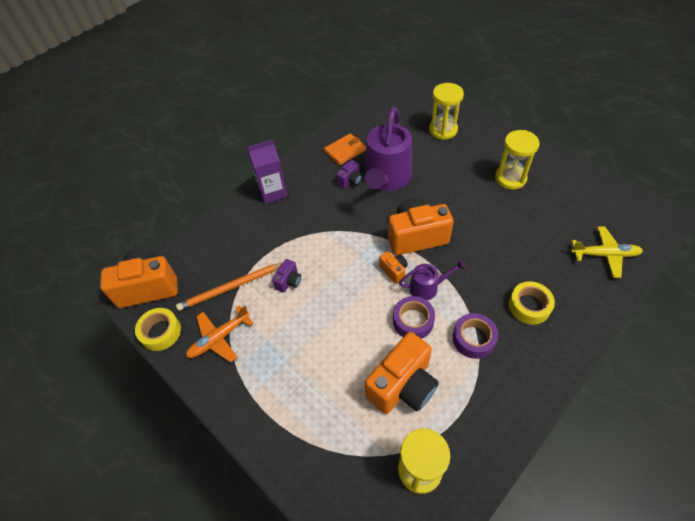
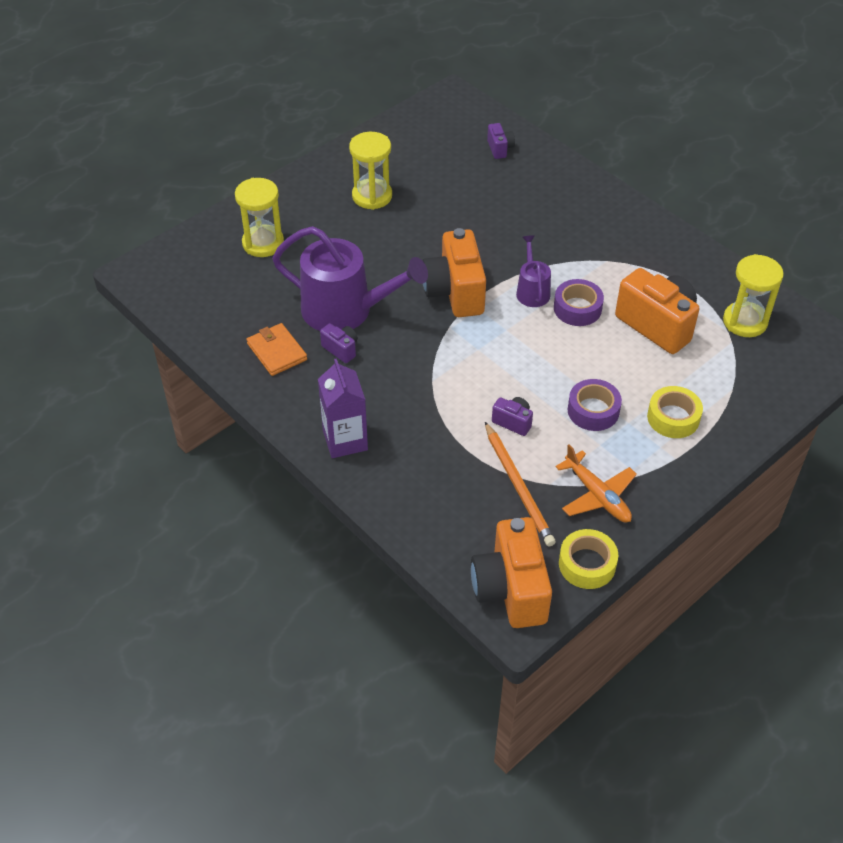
camera: 90 degrees left, 5 degrees down
(394, 271) = (505, 318): orange camera -> none
(473, 339) = (601, 263): purple tape -> purple tape (593, 410)
(529, 306) = (562, 215): yellow tape -> yellow tape (673, 418)
(604, 255) = (500, 149): yellow plane -> purple camera

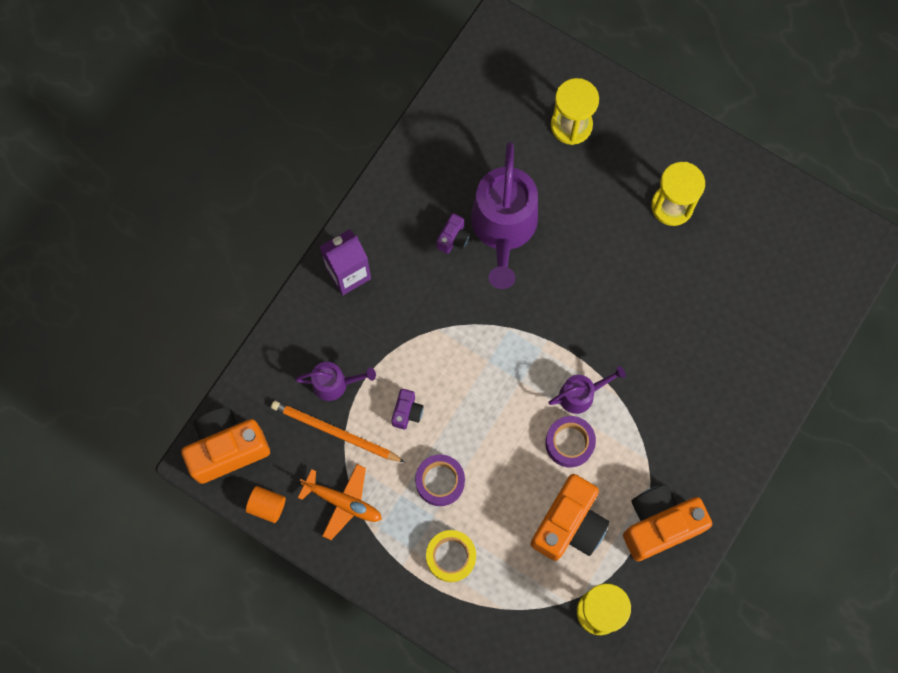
camera: 75 degrees right, 25 degrees up
(276, 352) = (435, 184): orange wallet -> none
(455, 292) = (557, 321): orange camera -> orange camera (659, 525)
(464, 476) = (334, 383): none -> purple watering can
(500, 149) = (791, 315): purple camera -> none
(518, 486) = (335, 432): orange pencil -> orange pencil turned 60 degrees clockwise
(587, 564) = (267, 506): yellow tape -> orange cylinder
(597, 495) = (342, 502): orange plane -> orange plane turned 105 degrees counterclockwise

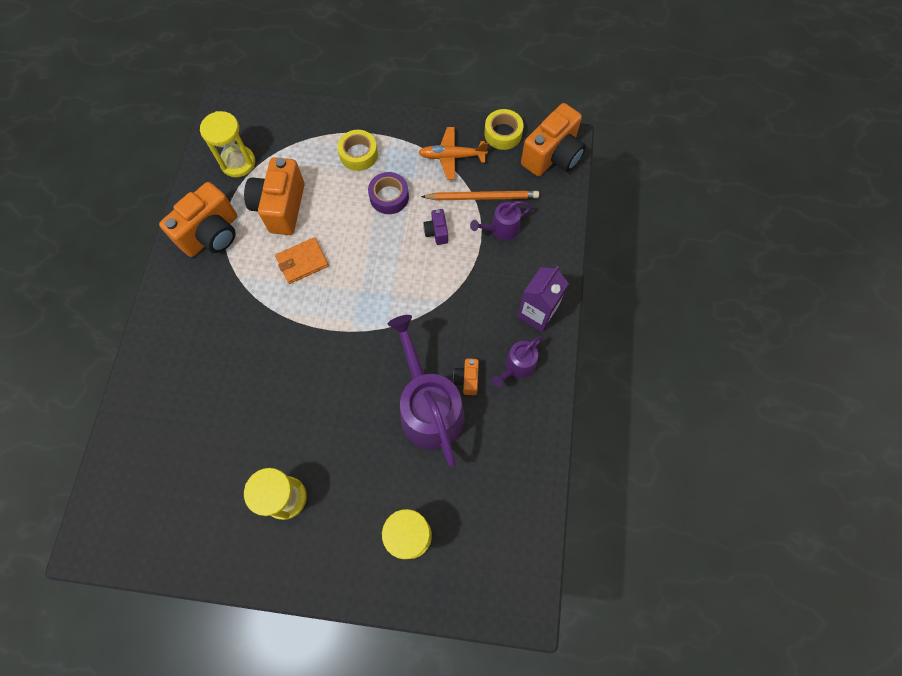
camera: 155 degrees right, 5 degrees down
(267, 506) = (503, 133): orange cylinder -> yellow tape
(453, 238) = (467, 379): purple camera -> orange camera
(569, 443) = (302, 262): purple tape -> orange wallet
(581, 394) = (307, 300): purple watering can -> purple watering can (517, 366)

